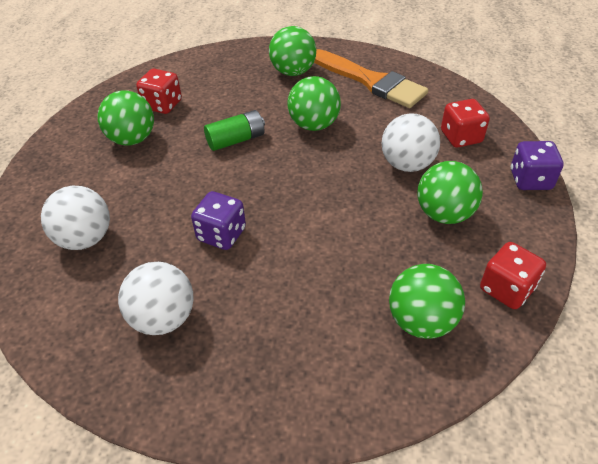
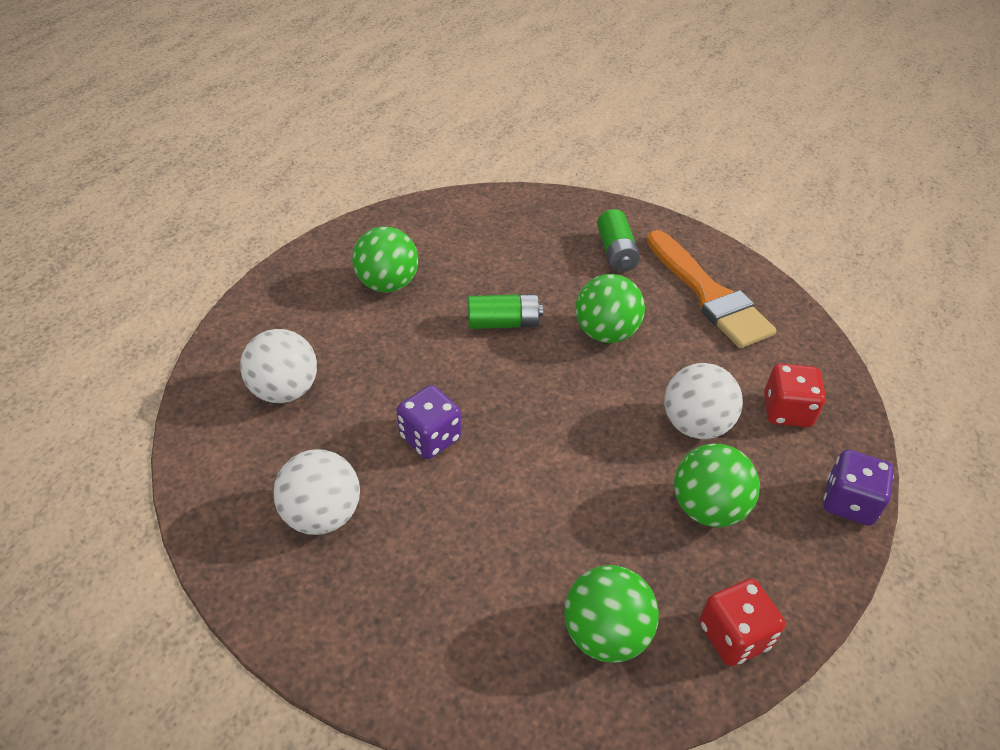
camera: 20 degrees right, 0 degrees up
(162, 105) = (441, 250): red dice -> none
(293, 72) = (616, 252): green ball -> green battery

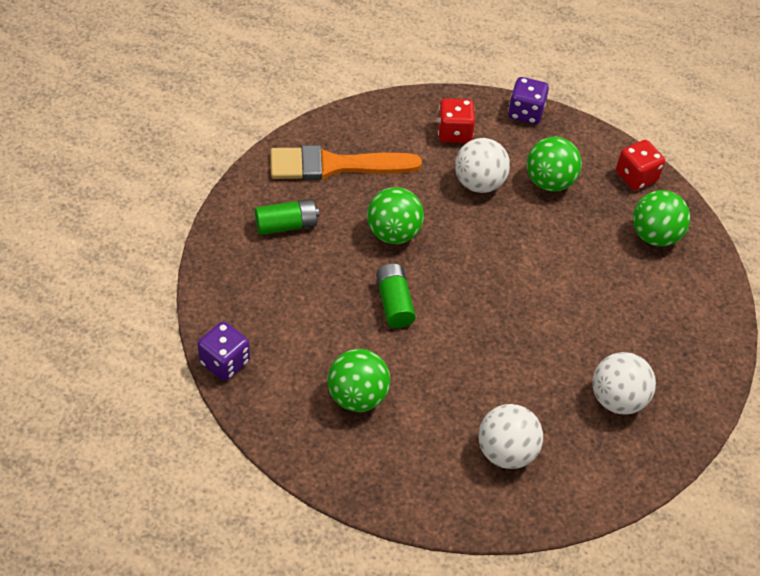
camera: 100 degrees left, 5 degrees up
(430, 437) = (530, 341): purple dice -> purple dice (224, 362)
(709, 294) = (335, 165): orange brush -> orange brush turned 150 degrees counterclockwise

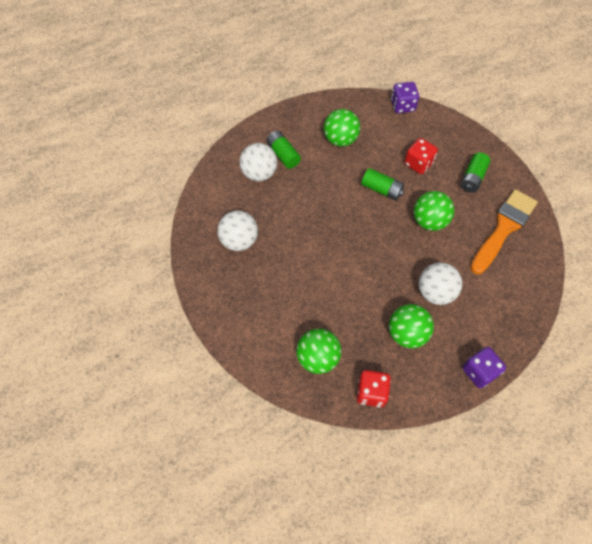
camera: 135 degrees right, 10 degrees up
(448, 447) = (283, 154): none -> green battery
(454, 133) = (489, 312): red dice -> red dice (418, 164)

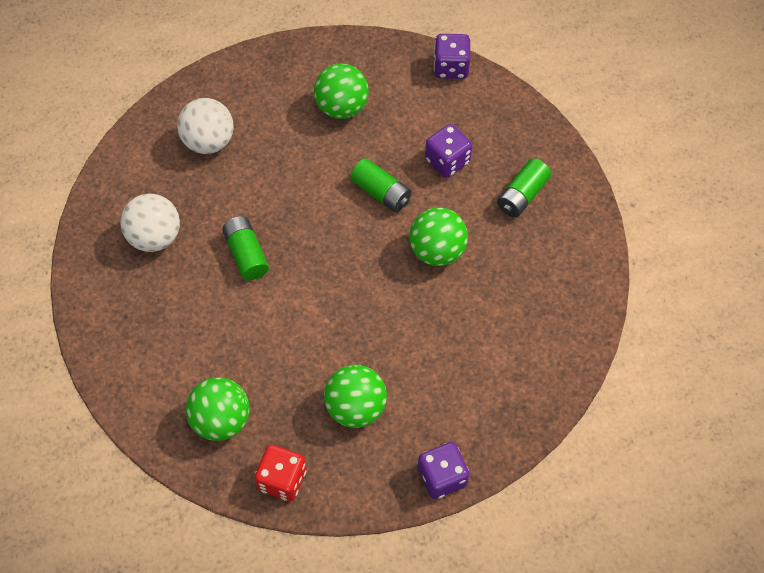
camera: 10 degrees right, 0 degrees up
(283, 154) = (251, 118): green battery -> green battery (246, 254)
(418, 164) = (447, 161): red dice -> purple dice
(435, 292) = (414, 355): white ball -> none
(503, 228) = (544, 278): orange brush -> none

